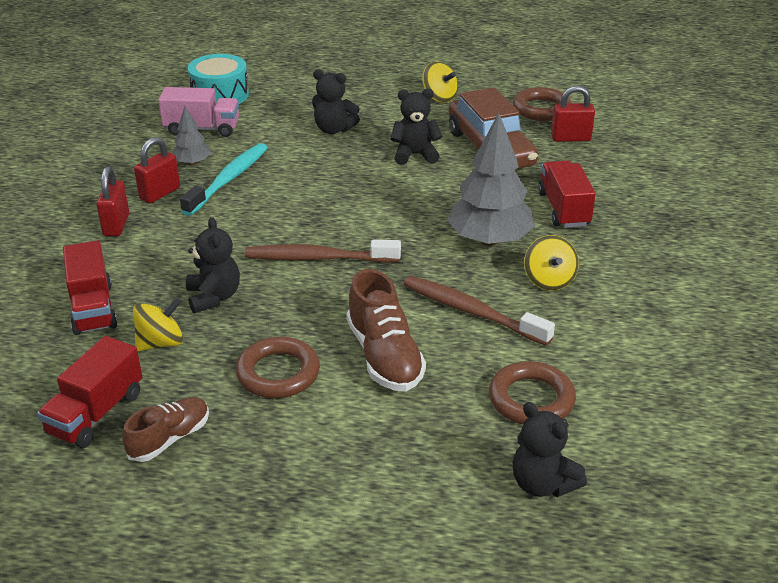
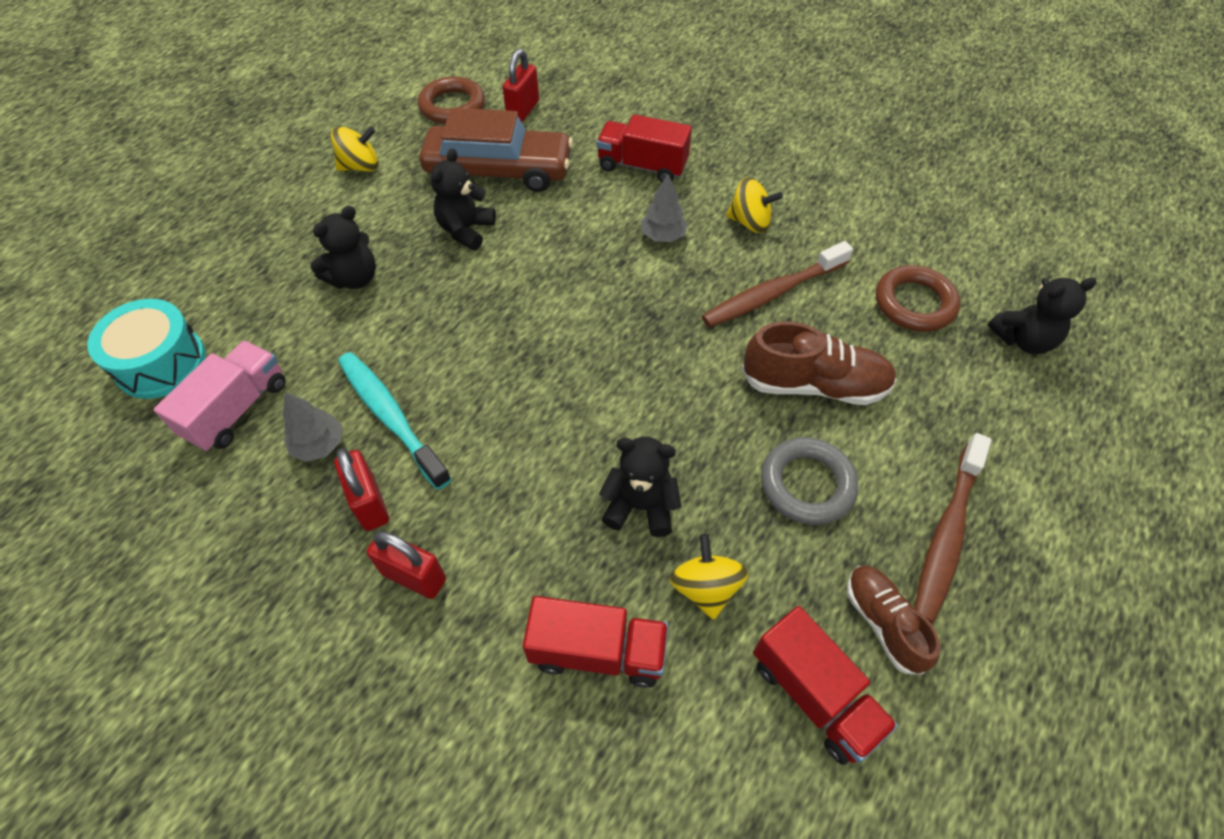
camera: 65 degrees left, 20 degrees up
(278, 373) = (807, 484): brown ring -> grey ring
(318, 258) = (616, 382): brown toothbrush -> brown toothbrush (946, 534)
(489, 240) = (663, 236): grey tree -> grey tree, size x0.50

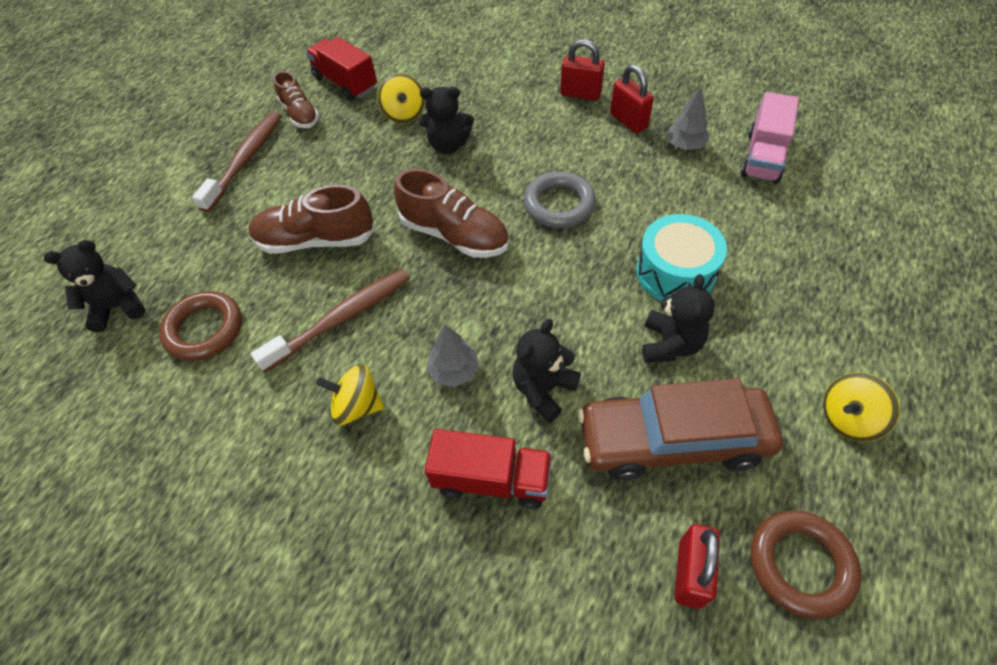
camera: 175 degrees right, 0 degrees up
(161, 363) = (853, 177): turquoise drum -> turquoise drum (675, 272)
(354, 278) = (750, 272): black teddy bear -> black teddy bear (543, 389)
(391, 417) = (644, 169): turquoise toothbrush -> none
(597, 651) = (464, 81): red truck -> none
(647, 365) = (454, 235): none -> brown shoe
(807, 484) = (333, 173): grey ring -> grey ring (559, 204)

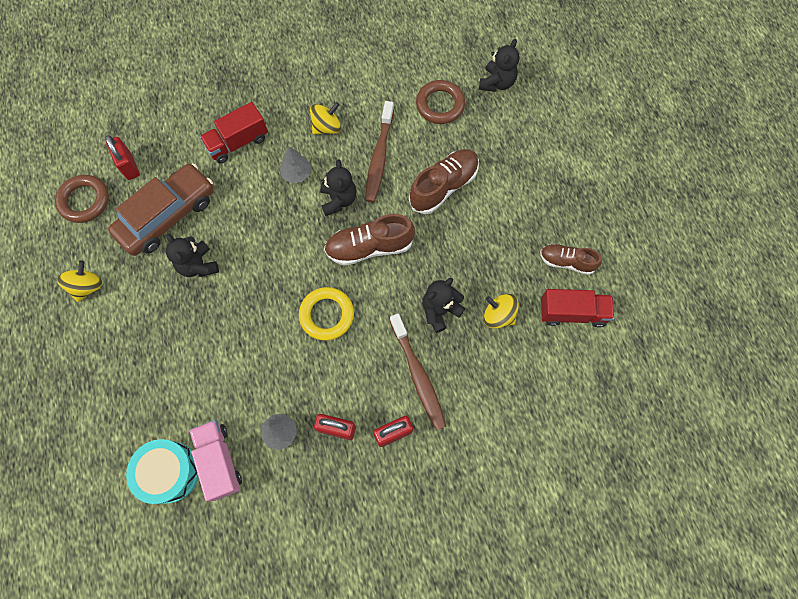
camera: 135 degrees right, 15 degrees up
(246, 160) = (552, 203): brown toothbrush -> brown toothbrush (418, 375)
(543, 389) = (246, 196): black teddy bear -> black teddy bear (338, 200)
(559, 204) = (327, 315): grey ring -> yellow ring
(675, 272) = (222, 314): turquoise drum -> turquoise drum (169, 472)

